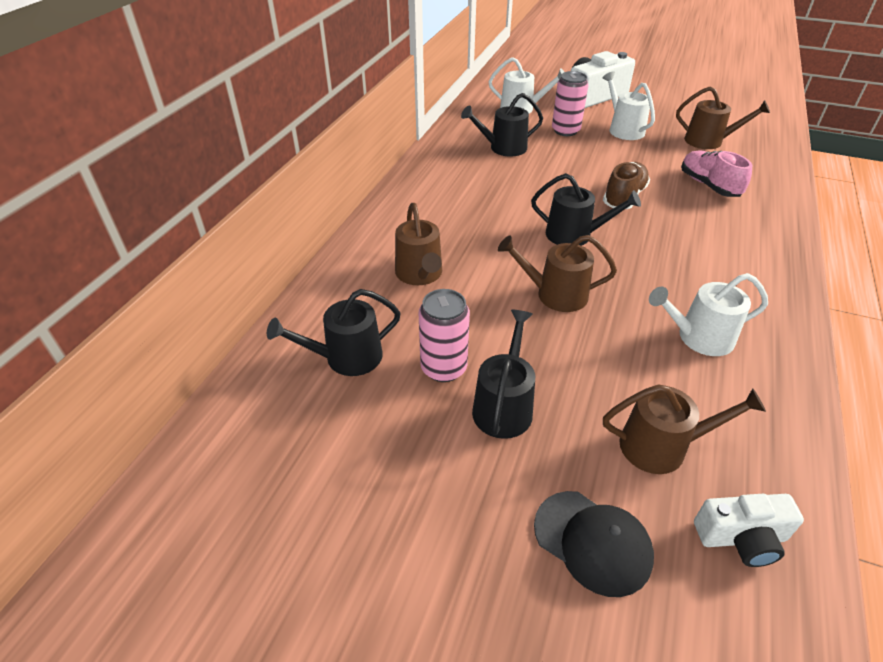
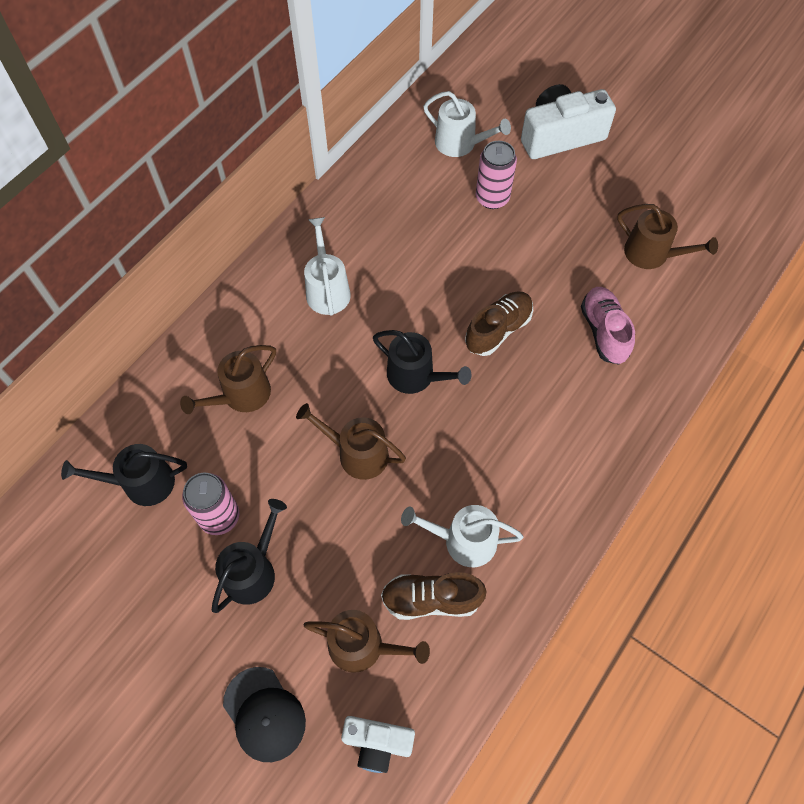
camera: 15 degrees right, 20 degrees up
(420, 274) = (241, 395): brown watering can -> brown watering can turned 45 degrees clockwise
(503, 148) = (406, 215): black watering can -> none
(623, 129) = (562, 210): white watering can -> white watering can (327, 290)
(702, 389) = (431, 599): none -> brown shoe

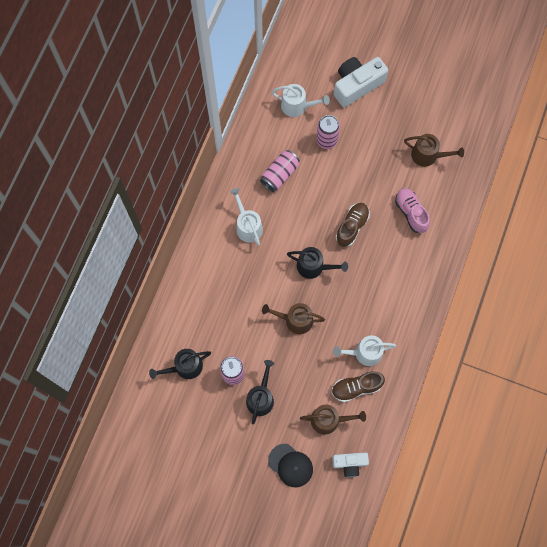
camera: 15 degrees left, 10 degrees up
(241, 395) = (221, 303): brown watering can -> none
(403, 228) = (280, 174): none -> pink can

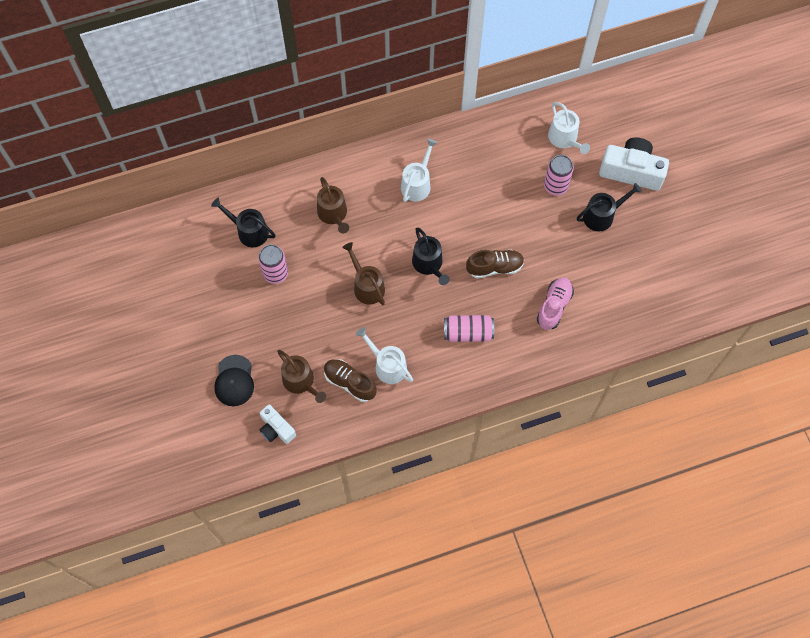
camera: 50 degrees right, 5 degrees down
(261, 397) = (274, 311): black watering can -> black watering can (602, 216)
(280, 174) = (488, 173): pink can -> pink can (468, 332)
(428, 155) = (622, 279): brown watering can -> brown watering can (333, 214)

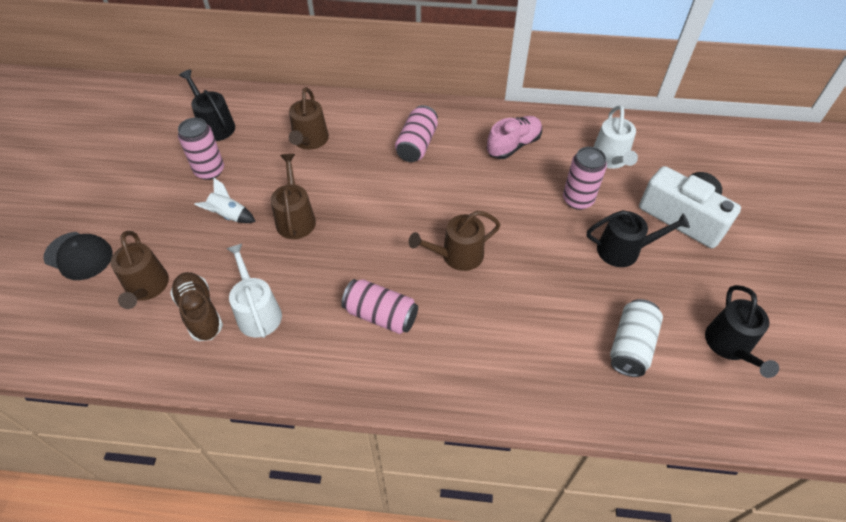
camera: 25 degrees right, 15 degrees down
(234, 381) = (79, 256): black cap -> black cap turned 90 degrees counterclockwise
(276, 429) = (76, 328): white camera -> none
(317, 304) = (229, 216): none -> white rocket
(417, 184) = (417, 144): white watering can -> pink can
(429, 264) = (380, 223): black watering can -> black watering can (730, 345)
(494, 267) = (457, 255): brown shoe -> brown watering can
(554, 306) = (510, 329): pink shoe -> pink shoe (513, 145)
(631, 285) = (631, 346): none -> white can

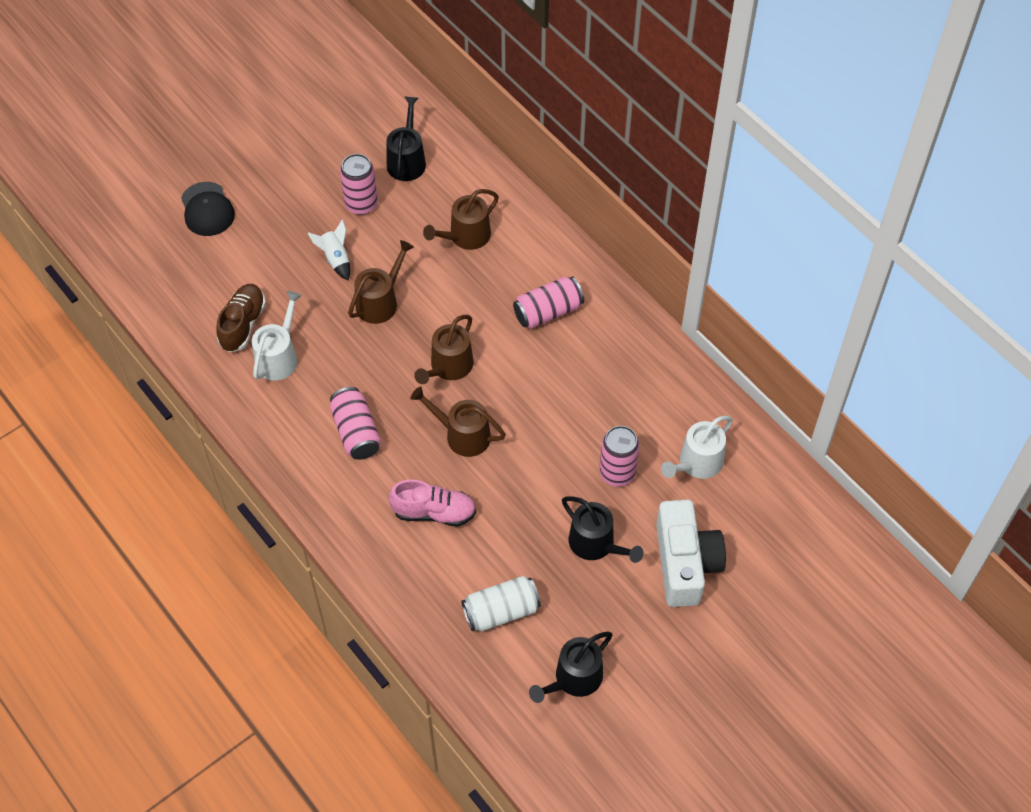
camera: 45 degrees right, 5 degrees up
(147, 287) = (227, 274): brown watering can -> brown watering can (449, 367)
(513, 145) = (629, 380): pink shoe -> pink shoe (434, 512)

